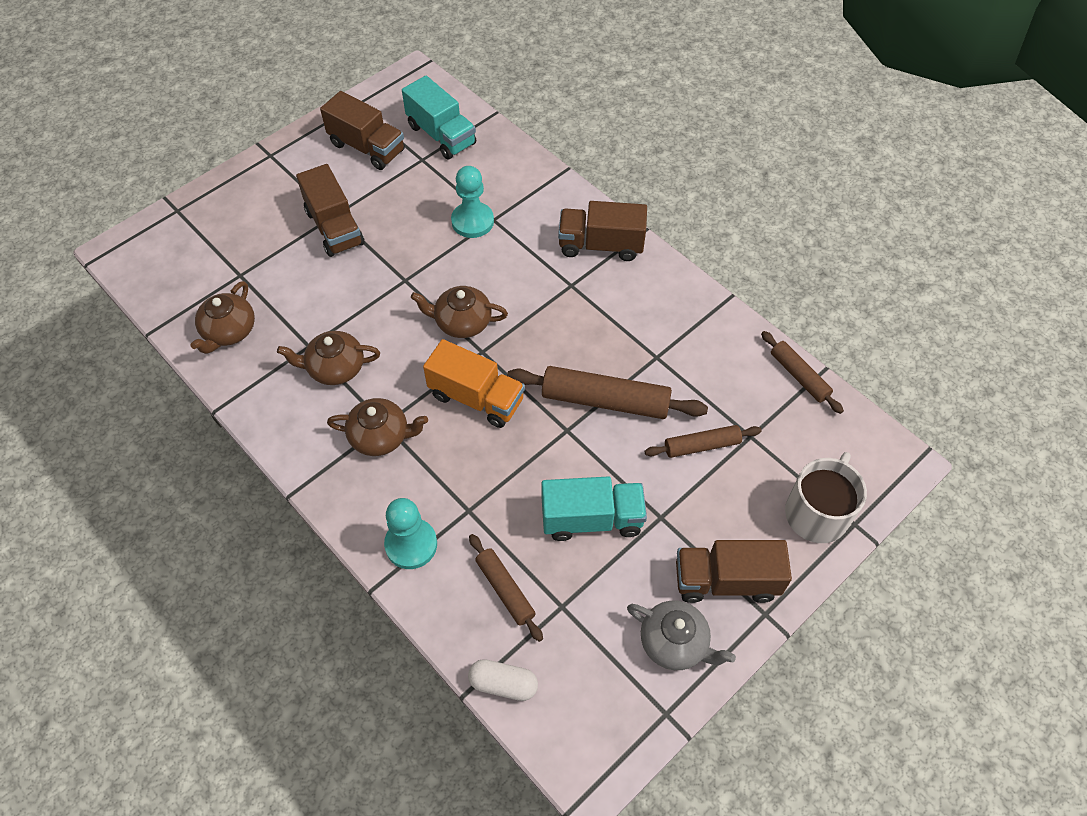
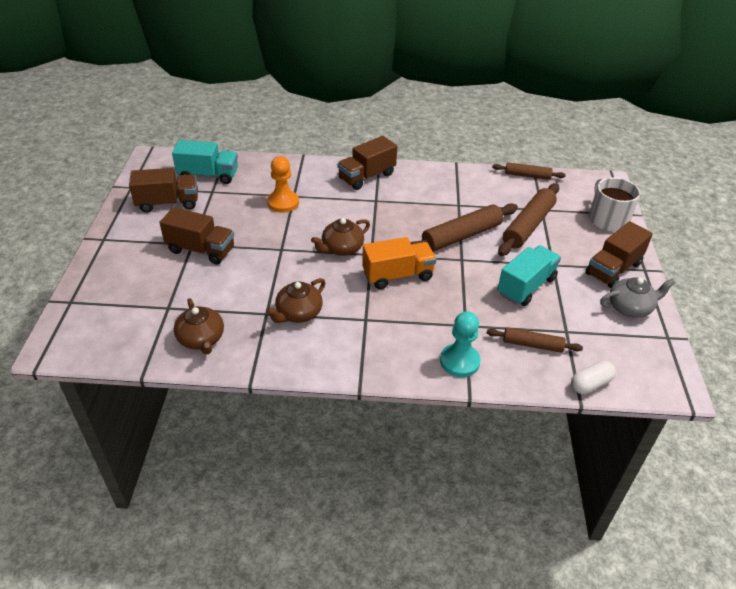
camera: 45 degrees left, 15 degrees down
(380, 436) = (371, 326): brown teapot -> none
(472, 221) = (283, 203): turquoise pawn -> orange pawn
(701, 446) = (528, 226): brown rolling pin -> brown rolling pin, size x1.71

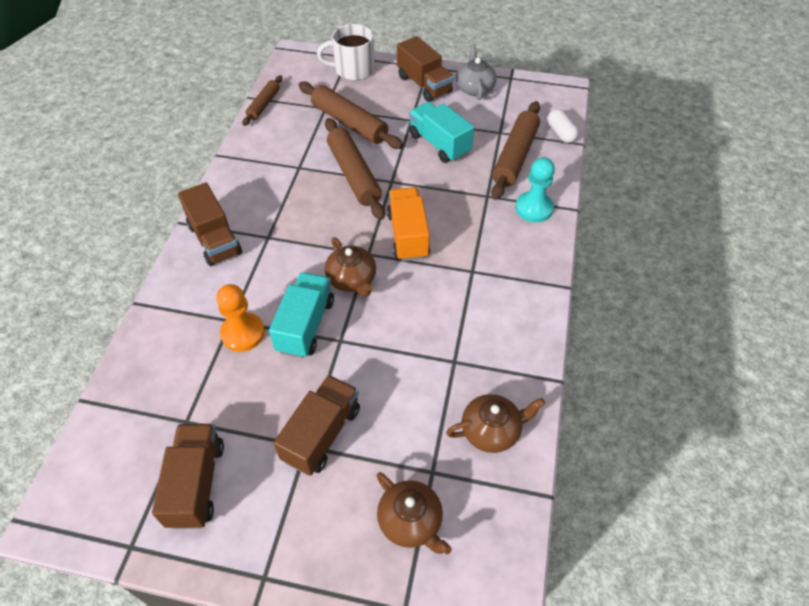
camera: 80 degrees left, 10 degrees up
(208, 175) = (141, 427): turquoise truck -> turquoise truck (305, 325)
(298, 313) = (457, 330): brown teapot -> brown teapot (411, 521)
(532, 345) = (515, 157): brown rolling pin -> brown rolling pin, size x1.71

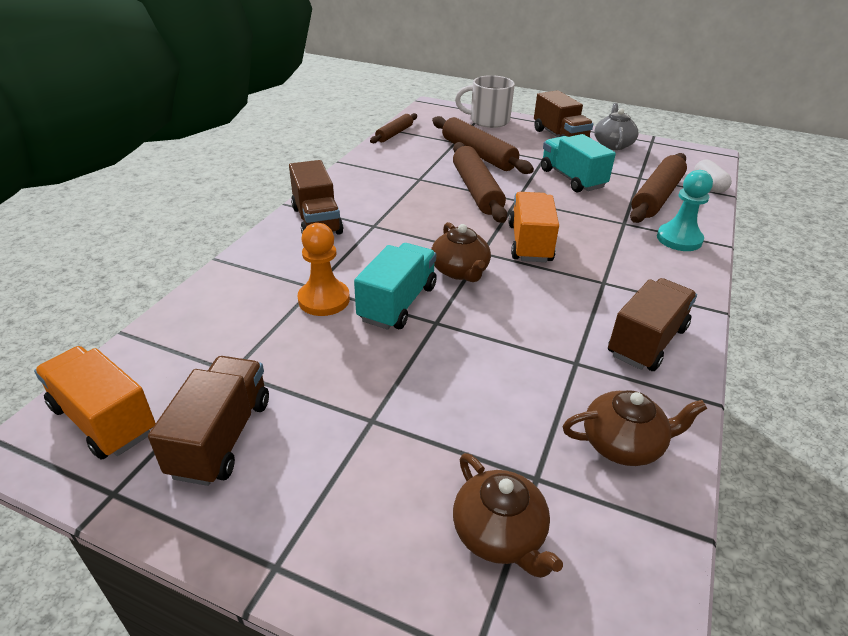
camera: 10 degrees right, 15 degrees down
(100, 486) = (104, 419): none -> orange truck
(322, 434) = (394, 411): brown truck -> brown truck (646, 341)

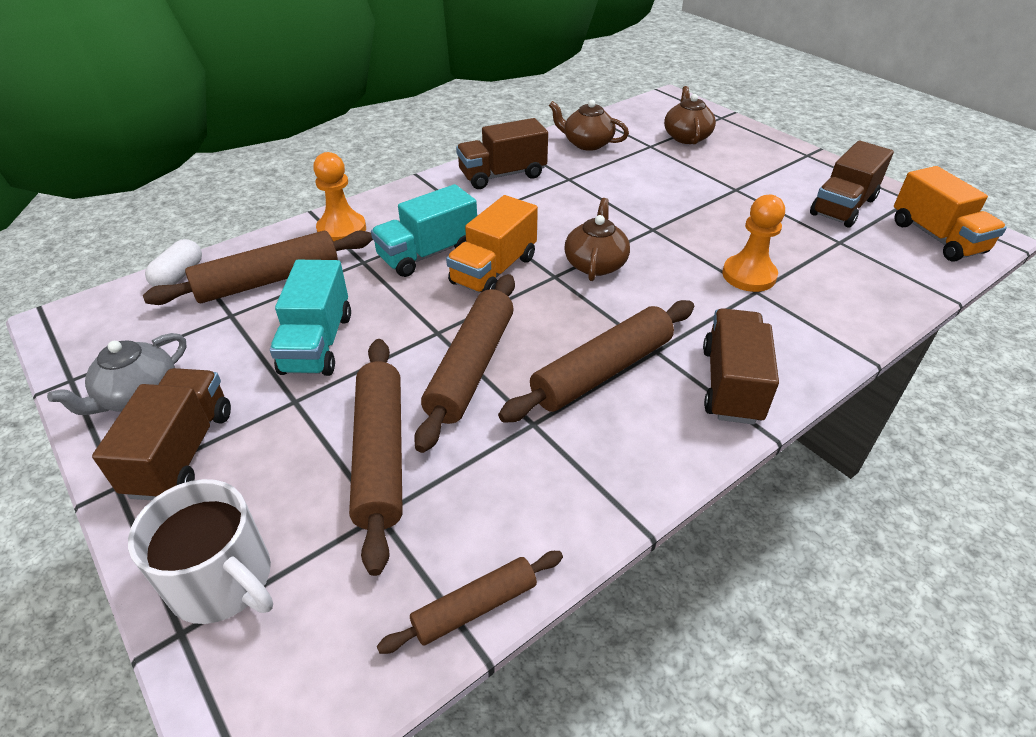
camera: 150 degrees left, 5 degrees up
(398, 303) = (677, 252): turquoise truck -> turquoise truck (428, 254)
(400, 207) = (602, 371): none -> brown rolling pin
(679, 239) = (342, 230): turquoise pawn -> orange pawn

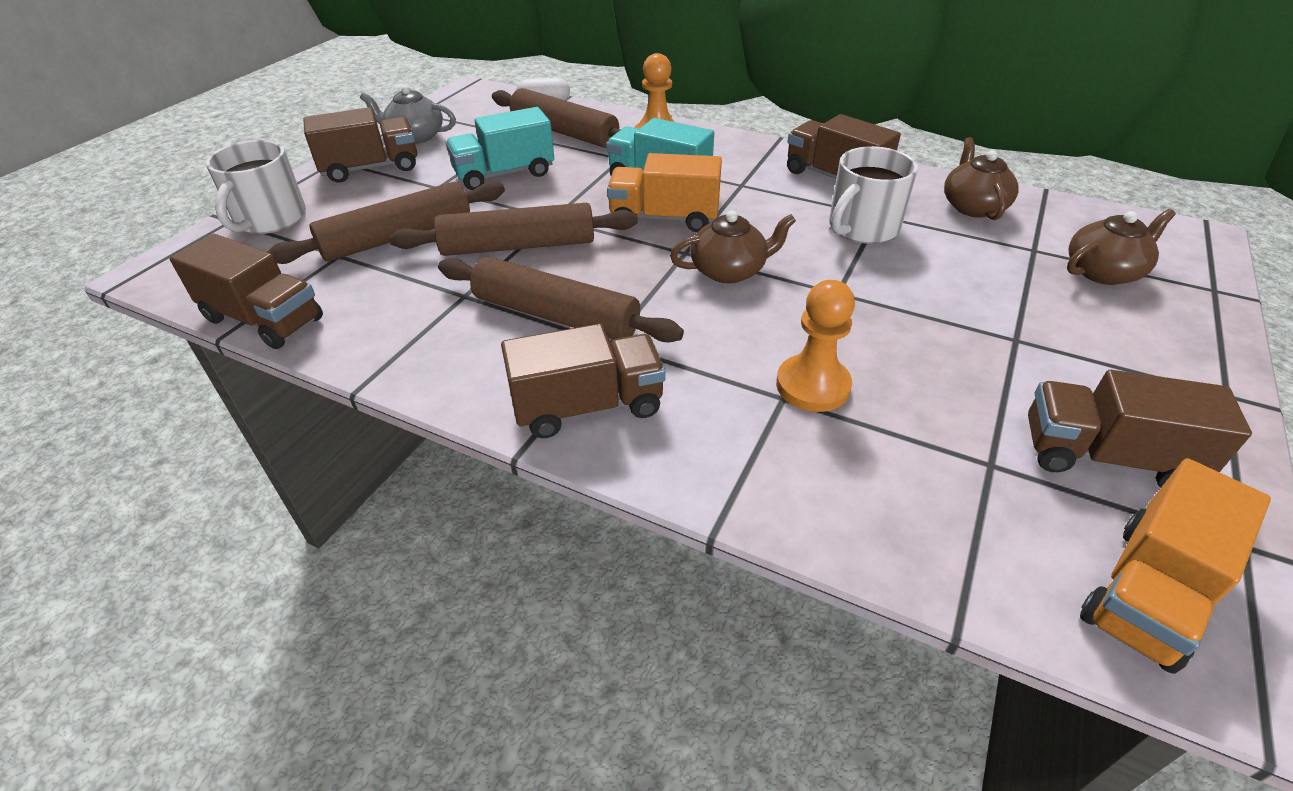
camera: 65 degrees right, 0 degrees up
(475, 607) = (263, 319): brown rolling pin -> brown truck
(580, 190) = (862, 228): none -> white mug

